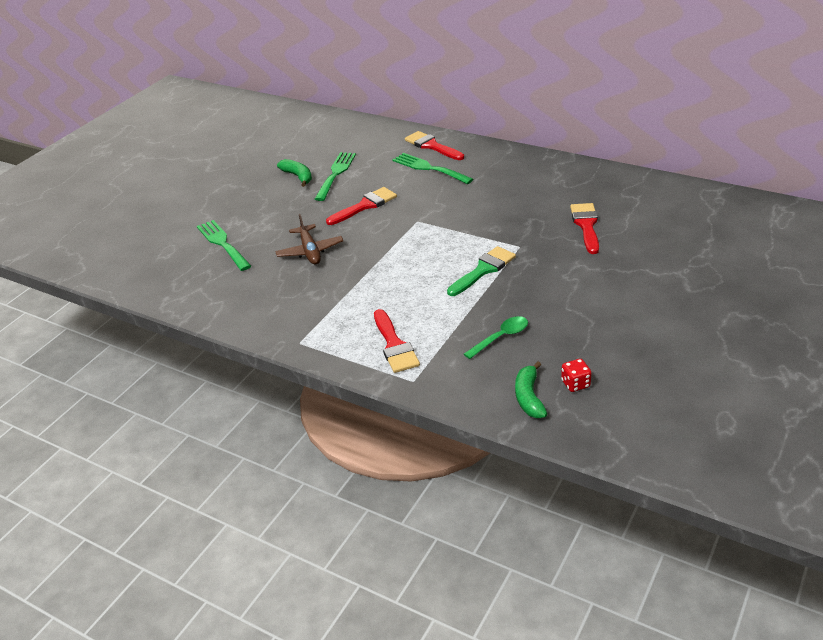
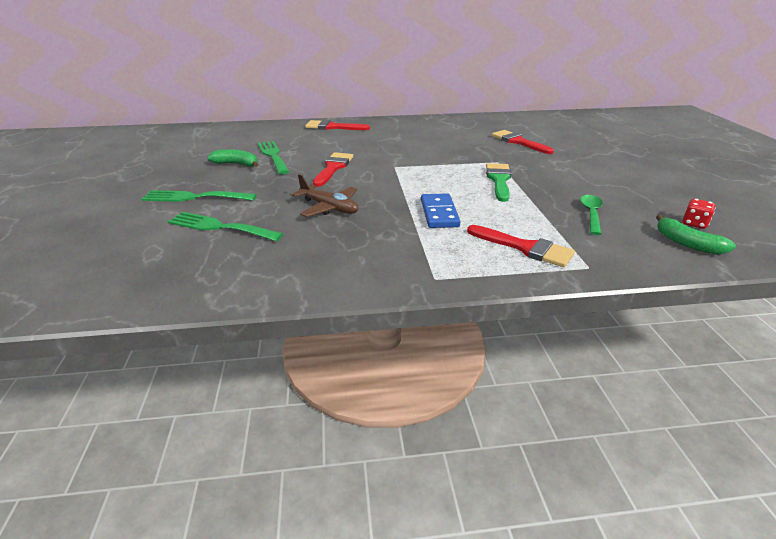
camera: 40 degrees left, 5 degrees down
(380, 288) = (439, 213): none -> blue domino
(429, 168) = (351, 138): green fork -> green fork (194, 197)

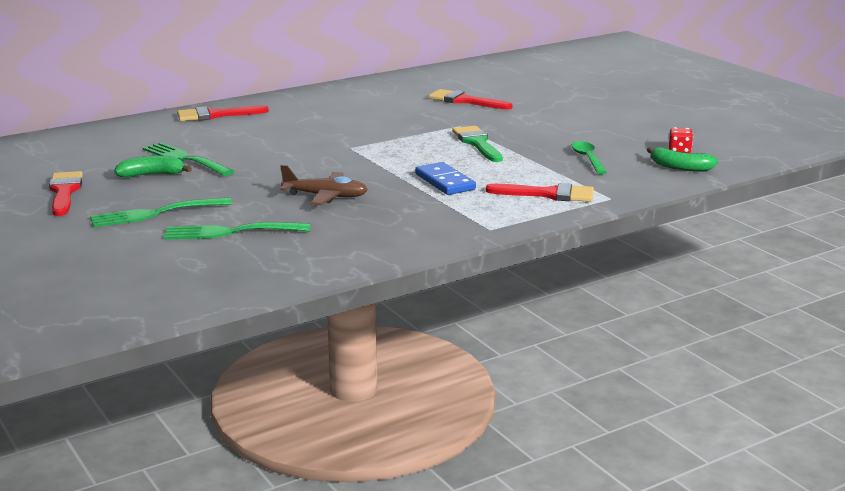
camera: 25 degrees left, 10 degrees down
(333, 168) = (279, 160): red brush -> red brush (64, 192)

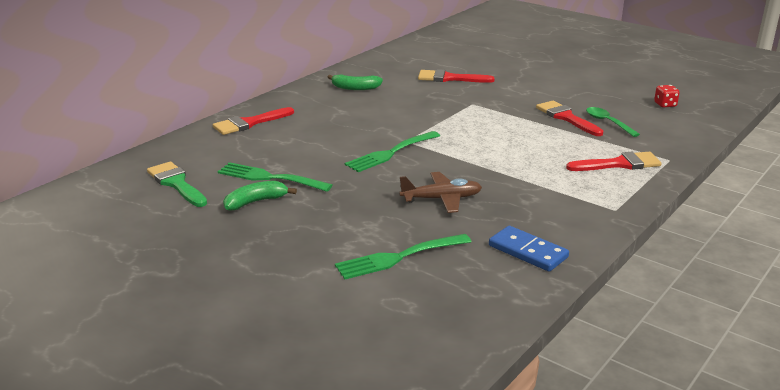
camera: 20 degrees left, 5 degrees up
(64, 192) = (187, 238): red brush -> red brush (566, 118)
(155, 213) = (304, 249): green fork -> green fork (390, 153)
(445, 182) = (524, 165): blue domino -> blue domino (528, 251)
(477, 143) = (506, 120): green brush -> green brush (176, 183)
(680, 167) = (683, 120): green banana -> green banana (355, 88)

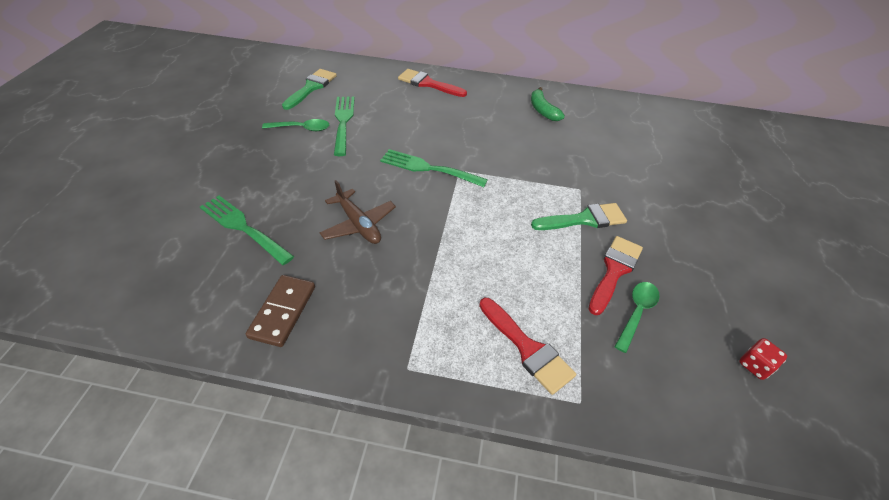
camera: 60 degrees right, 20 degrees up
(255, 202) = (301, 128): green banana -> green spoon
(449, 78) = (625, 157): red brush -> none
(507, 112) = (584, 219): none -> green brush
(528, 251) = (283, 312): blue domino -> brown domino

